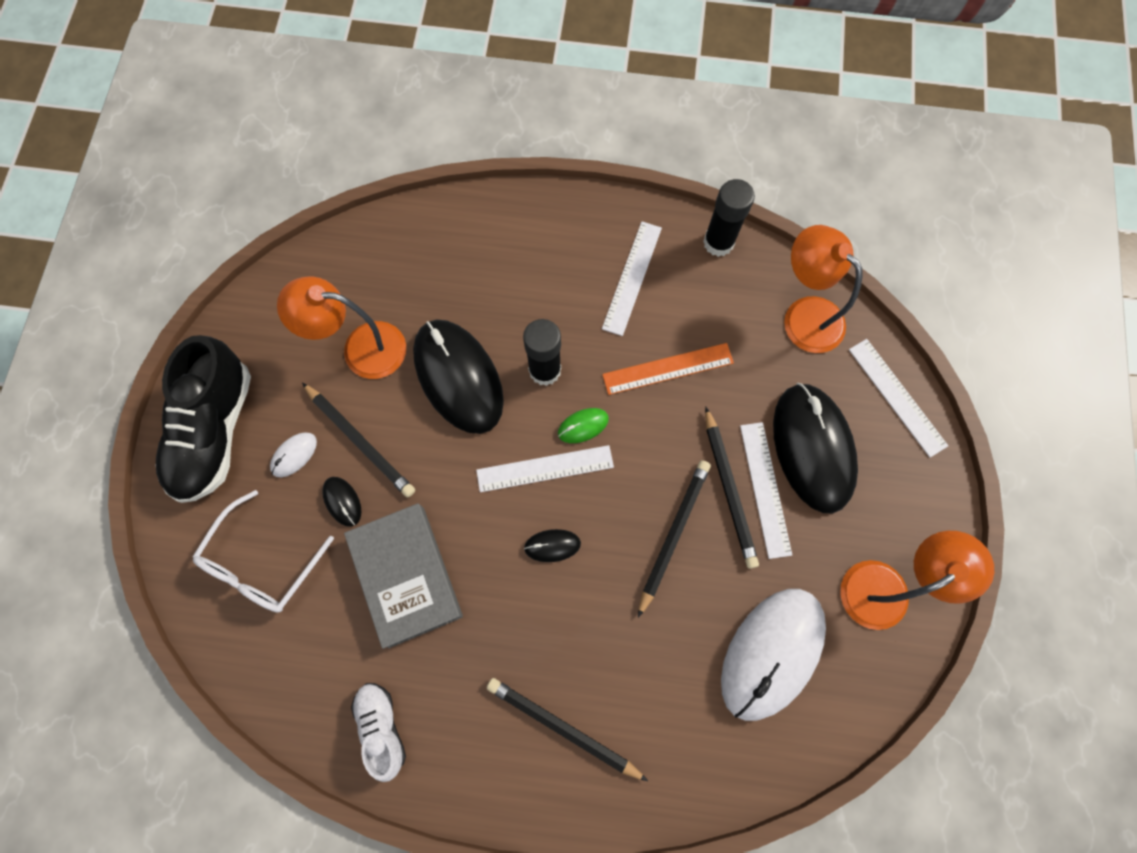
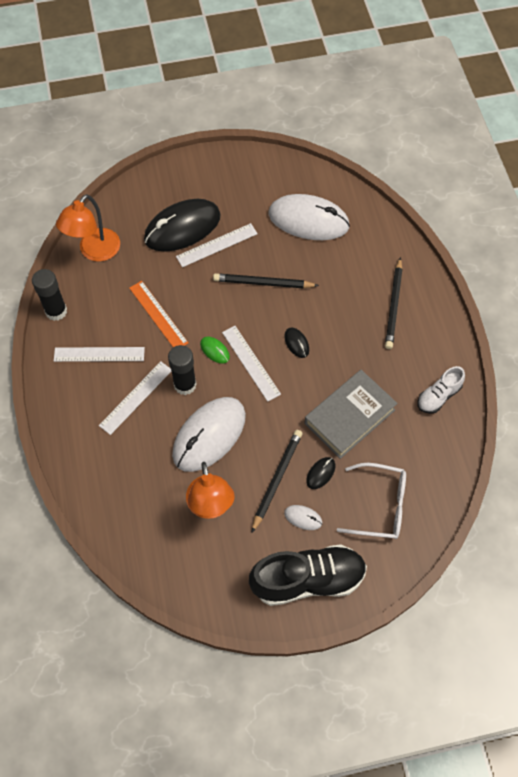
camera: 110 degrees left, 10 degrees down
(458, 377) = (209, 435): black mouse -> white mouse
(729, 490) = (224, 262): black pencil -> none
(886, 586) = (249, 177): orange lamp -> none
(897, 397) = (134, 194): white ruler -> white ruler (135, 397)

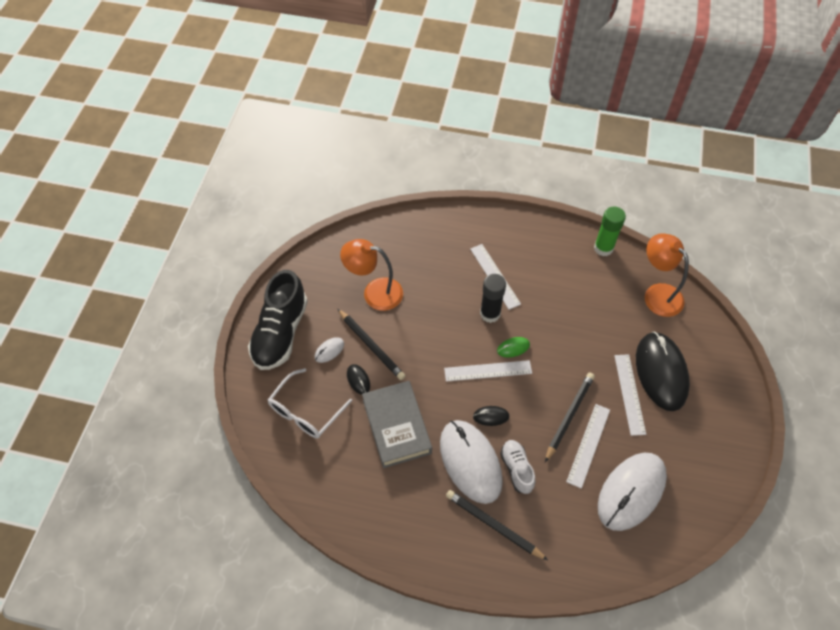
camera: 115 degrees right, 5 degrees down
(56, 311) = (603, 248): black glue stick -> green glue stick
(99, 354) = (547, 264): white ruler -> white ruler (588, 445)
(158, 315) = (569, 319): orange ruler -> none
(209, 435) = (435, 314): white mouse -> white mouse (470, 462)
(438, 396) = (377, 515): white shoe -> white shoe (517, 469)

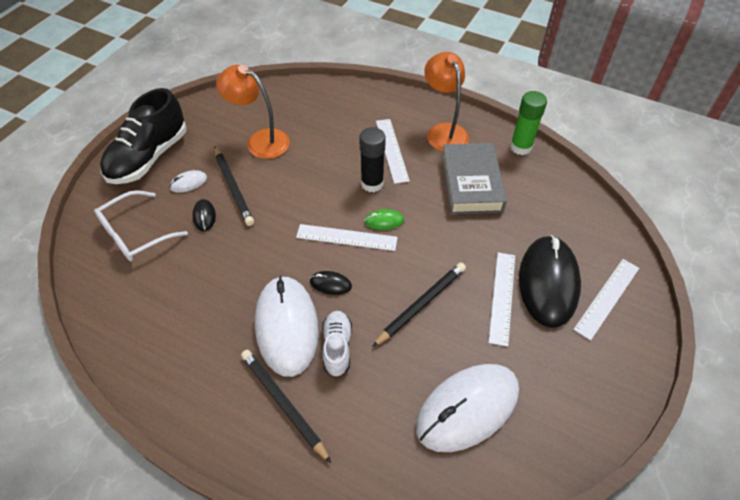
camera: 15 degrees right, 5 degrees down
(396, 426) = (222, 270): grey book -> grey book (471, 183)
(588, 445) = (432, 341): white ruler -> white ruler (606, 298)
(657, 294) = (569, 202): orange lamp -> orange lamp (444, 131)

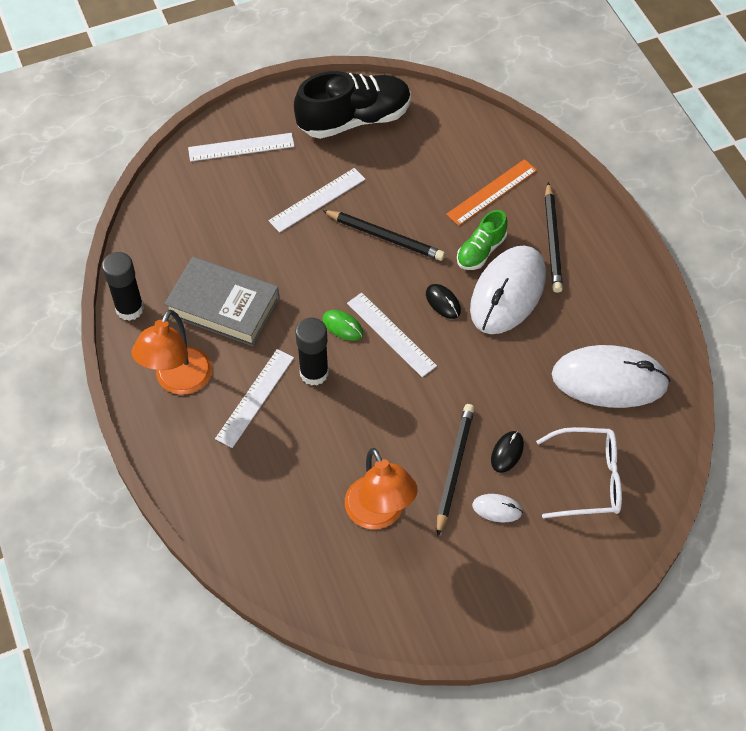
camera: 140 degrees left, 5 degrees up
(149, 157) = (519, 582): black shoe -> black shoe (354, 119)
(337, 347) = (481, 251): white shoe -> green shoe
(375, 414) = (492, 192): none -> orange ruler
(421, 304) = (385, 237): black pencil -> black pencil turned 150 degrees counterclockwise
(467, 408) = (425, 154): white mouse -> white mouse (609, 380)
(471, 183) = (223, 306): grey book -> grey book turned 75 degrees clockwise
(520, 147) = (130, 309): green glue stick -> black glue stick
(548, 282) = (269, 185): black mouse -> none

